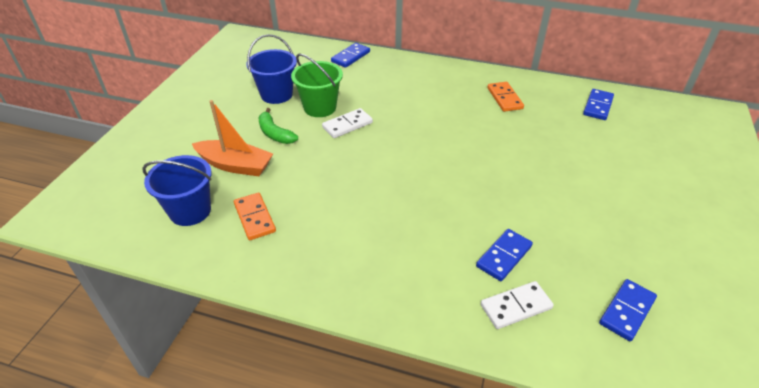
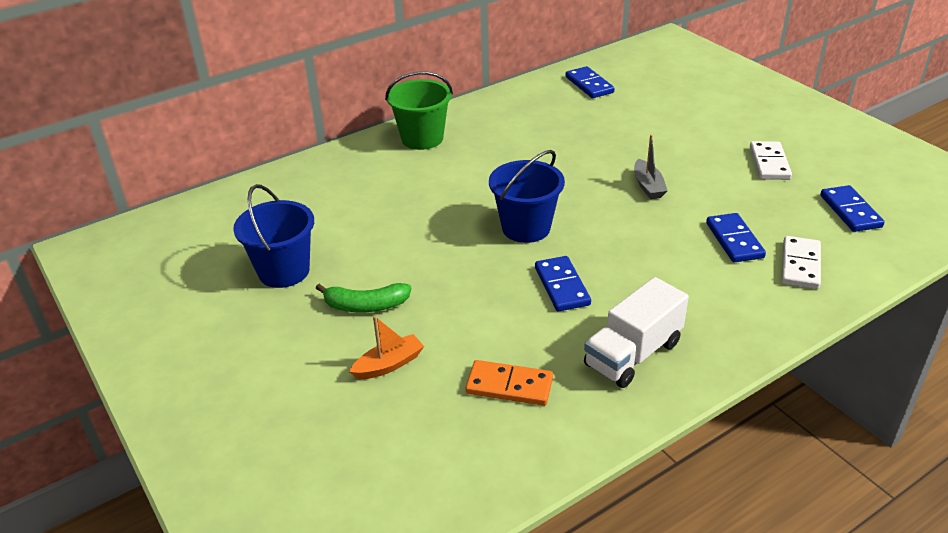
camera: 50 degrees left, 5 degrees down
(190, 211) = (435, 440): blue bucket -> blue bucket (526, 228)
(235, 165) = (389, 365): orange boat -> orange boat, size x0.59
(320, 107) = (360, 248): green bucket -> green bucket (422, 138)
(328, 258) = (633, 354): none -> white truck
(347, 125) = (422, 243): white domino -> white domino (769, 163)
(350, 57) = (289, 181): blue domino -> blue domino (561, 286)
(504, 98) = (511, 124): orange domino -> none
(515, 186) = (648, 186): none -> grey boat

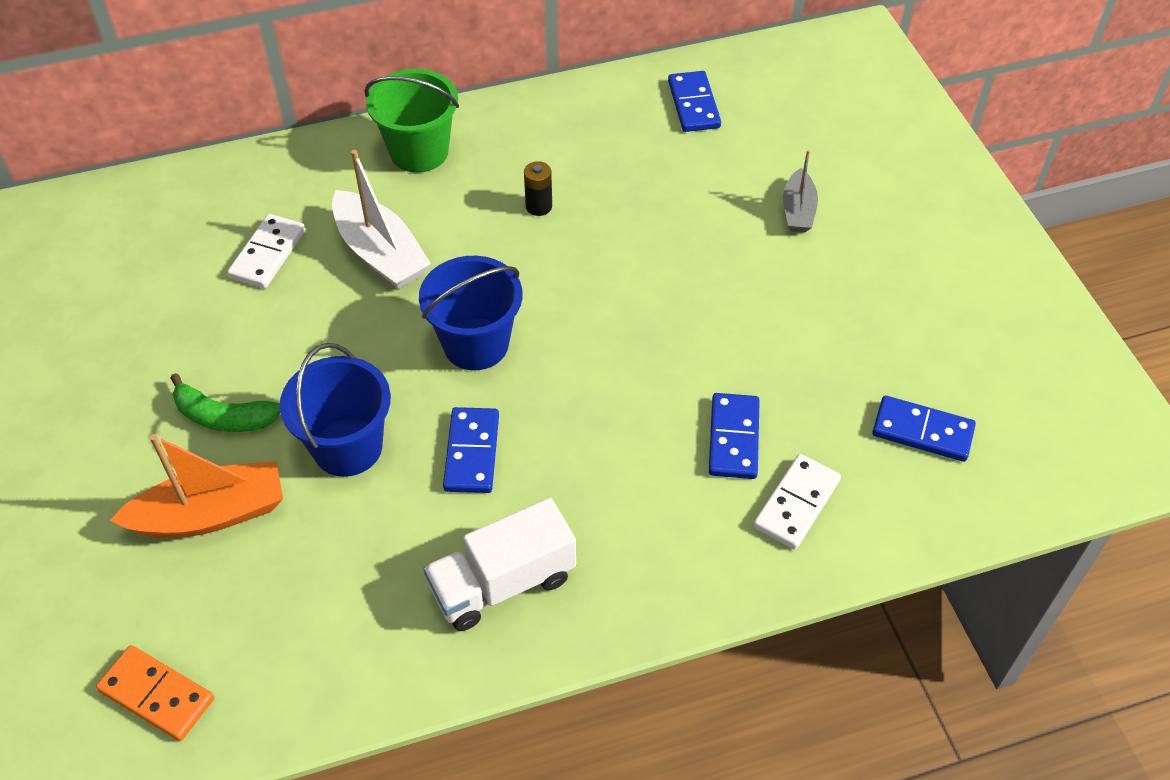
camera: 15 degrees right, 15 degrees up
(284, 271) = (152, 335): blue bucket -> blue bucket (347, 447)
(389, 365) = (210, 514): orange boat -> orange boat, size x1.69
(427, 194) = (380, 253): none -> white boat
(509, 386) = (333, 586): orange domino -> orange domino (157, 694)
(522, 150) = (539, 206): none -> black battery
(648, 186) = (672, 314): grey boat -> grey boat (798, 210)
(769, 163) = (862, 315): white domino -> white domino (267, 254)
(850, 211) = (922, 431): blue domino -> blue domino turned 75 degrees counterclockwise

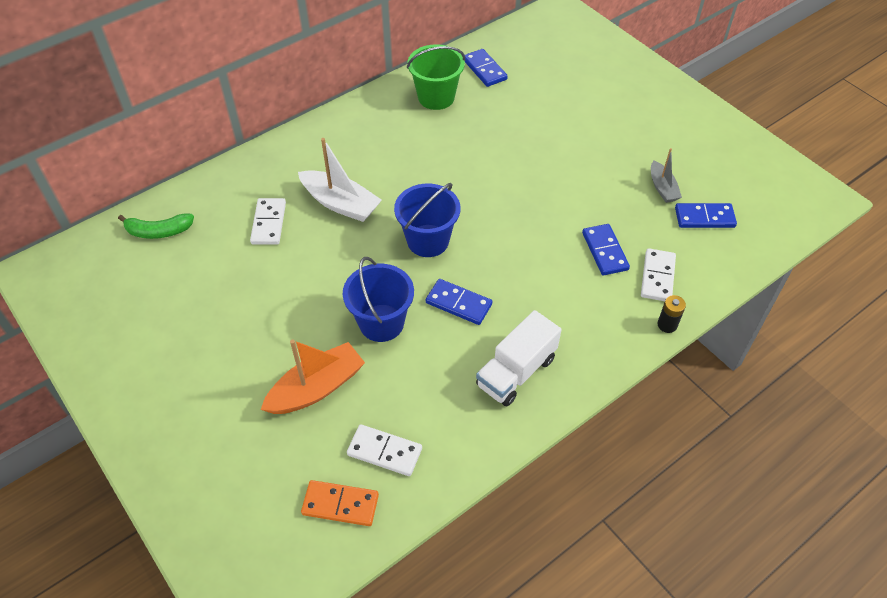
camera: 20 degrees left, 0 degrees up
(223, 417) = (293, 328): green banana -> green banana (159, 231)
(255, 639) = (384, 451): none -> white domino
(419, 152) = (332, 137): green bucket -> green bucket (436, 97)
(471, 452) = (458, 304): blue domino -> blue domino turned 45 degrees counterclockwise
(539, 206) = (423, 151): black battery -> black battery (667, 325)
(798, 210) = (575, 115): grey boat -> grey boat (662, 188)

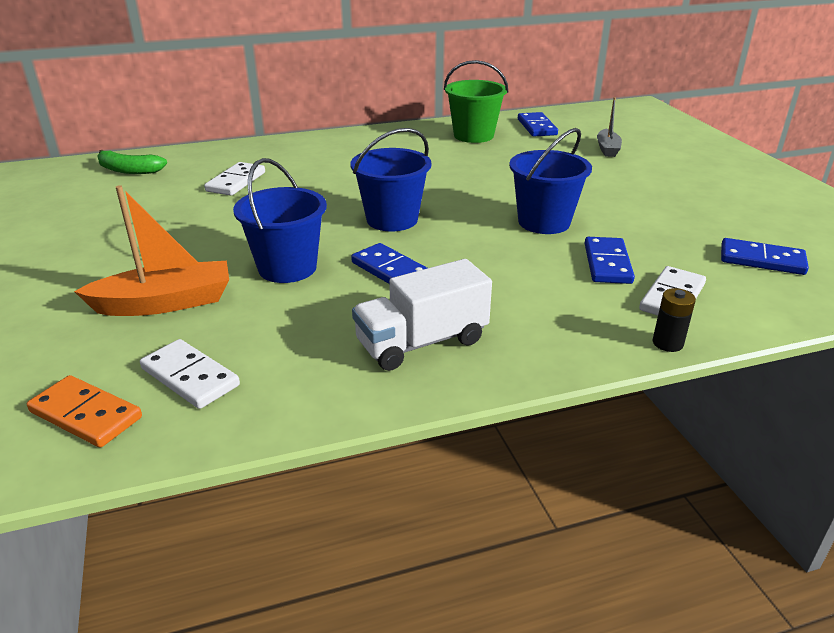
camera: 20 degrees right, 20 degrees down
(340, 203) = (319, 181): white boat -> none
(543, 212) = (544, 222): none -> blue bucket
(662, 188) = (710, 228): grey boat -> grey boat (607, 149)

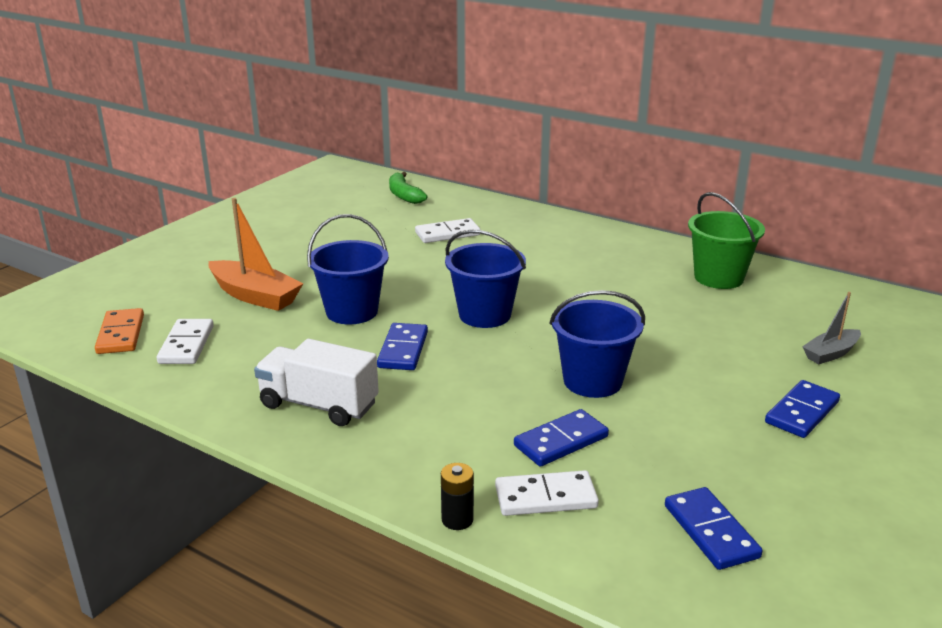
camera: 50 degrees right, 5 degrees down
(537, 127) = (807, 297): blue domino -> blue domino (802, 412)

